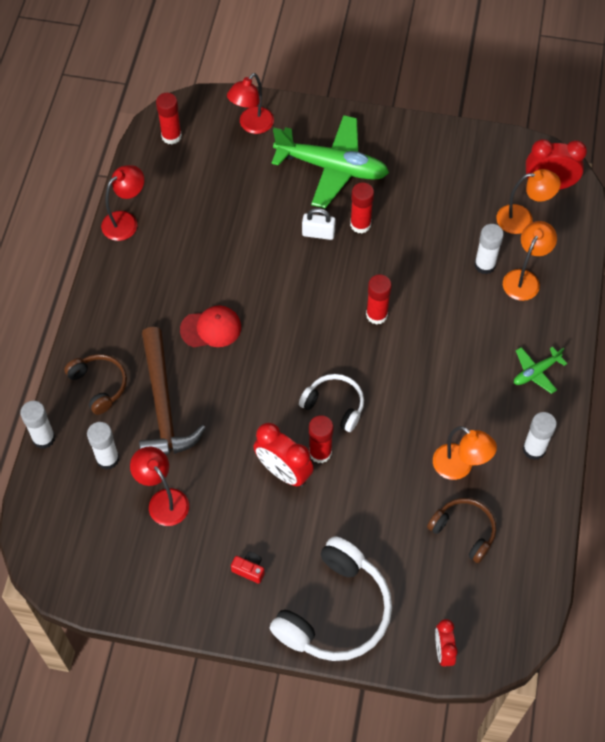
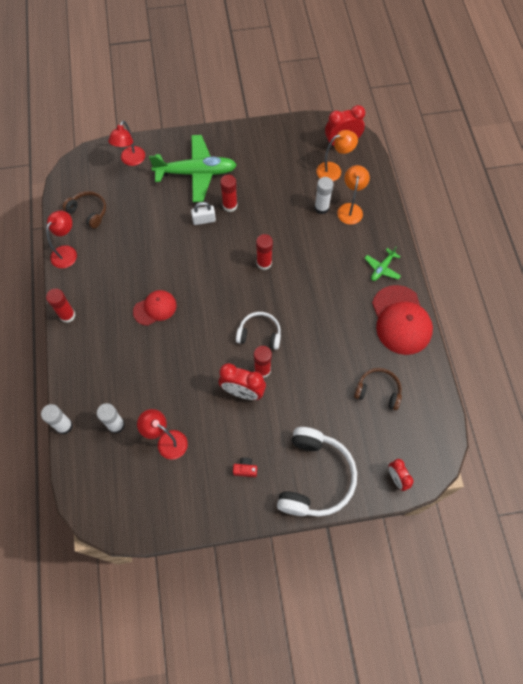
camera: 20 degrees left, 5 degrees up
(99, 385) = (91, 374): brown headphones -> brown headphones (88, 212)
(163, 405) = (141, 373): brown hammer -> none
(171, 136) = (77, 184): red glue stick -> red glue stick (67, 315)
(459, 467) = (358, 348): orange lamp -> none
(534, 449) = (401, 320): white glue stick -> red cap

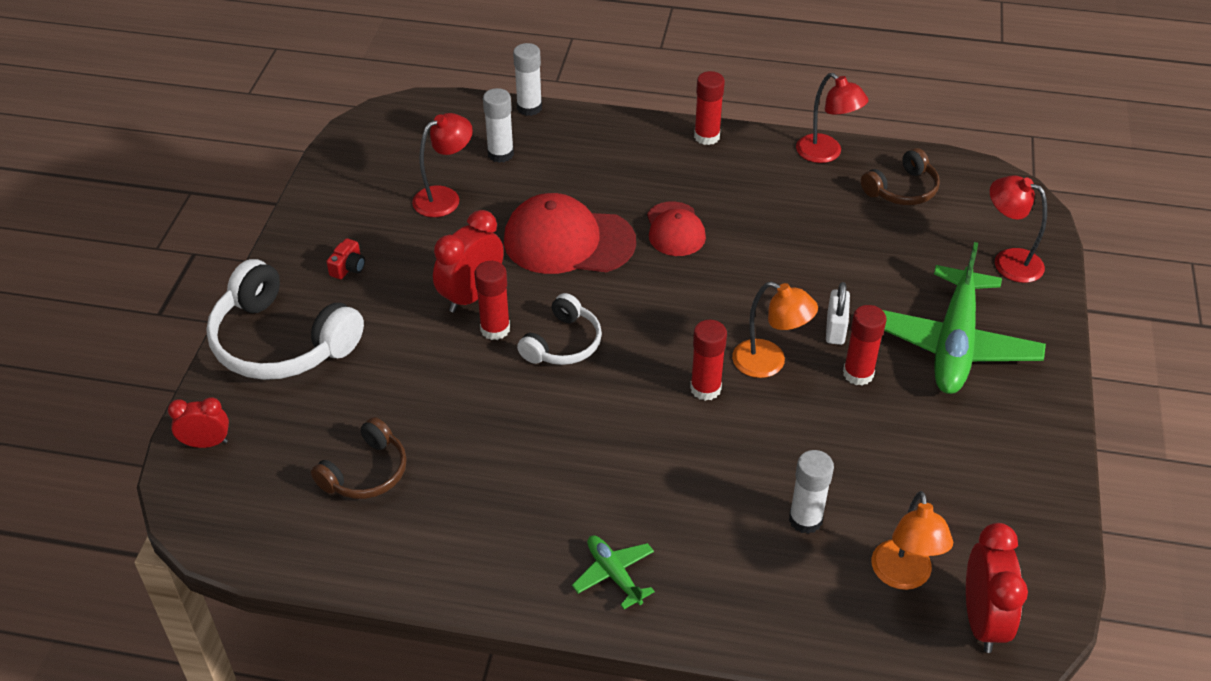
camera: 110 degrees right, 20 degrees down
(350, 209) = (785, 571): orange lamp -> orange lamp (769, 363)
(401, 320) = (483, 562): red cap -> red cap (568, 241)

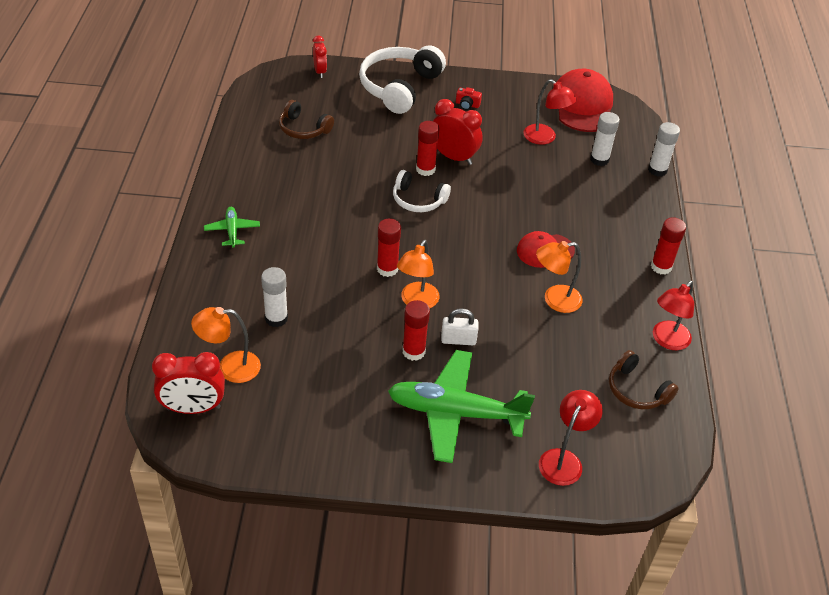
camera: 80 degrees right, 0 degrees up
(568, 241) = (517, 197): red cap -> red cap (583, 105)
(614, 574) = (232, 231): green plane -> green plane turned 60 degrees counterclockwise
(763, 233) = (555, 300): none -> orange lamp

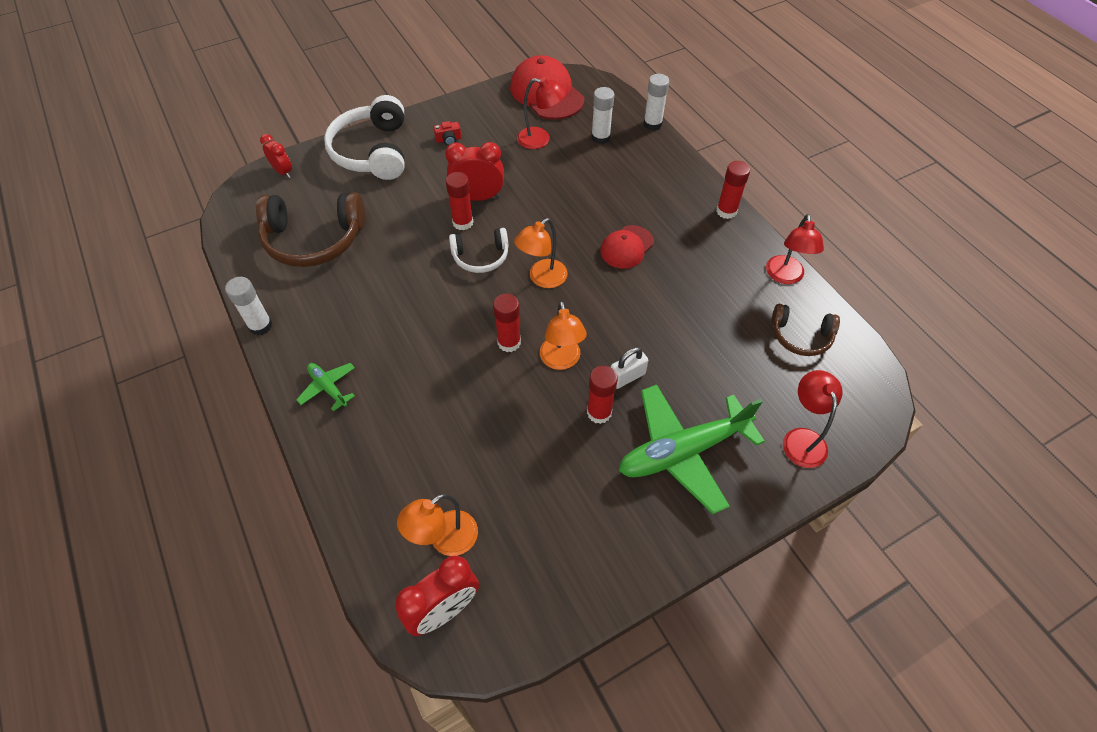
camera: 30 degrees left, 10 degrees up
(276, 318) = (447, 457): white glue stick -> white glue stick (260, 326)
(303, 129) = (314, 240): brown headphones -> brown headphones, size x1.76
(555, 300) = (672, 290): orange lamp -> orange lamp (542, 278)

